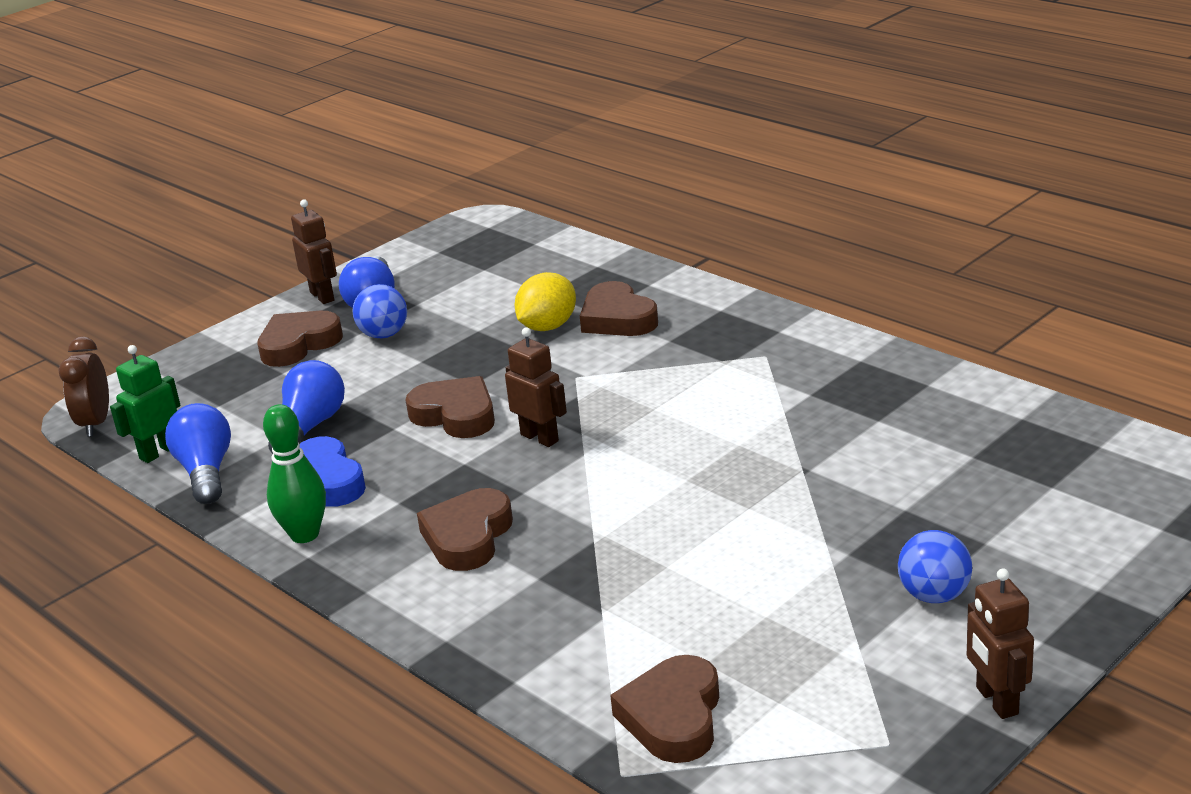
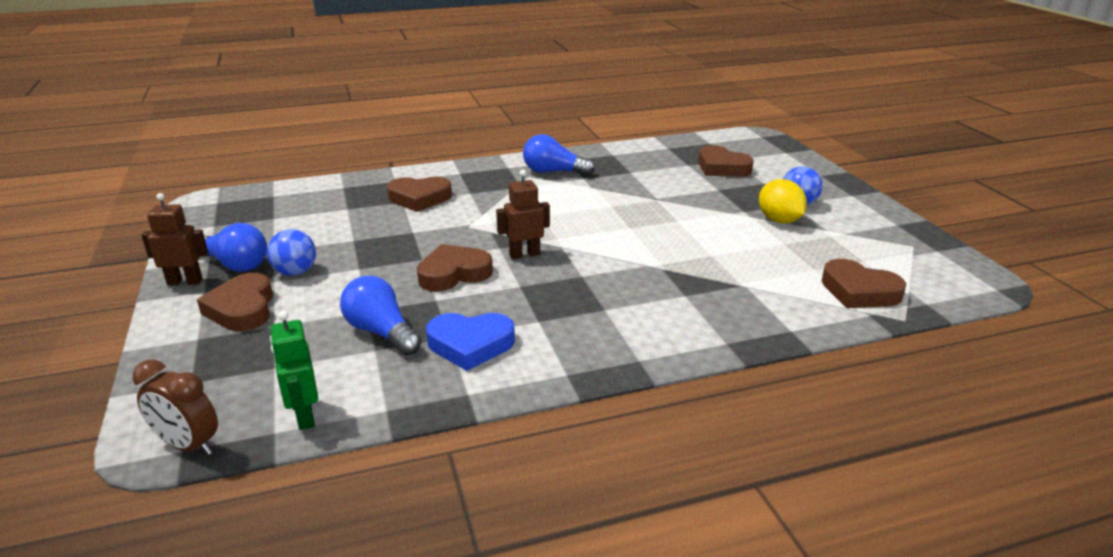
camera: 65 degrees left, 0 degrees up
(206, 472) = (376, 397): blue light bulb -> blue light bulb (553, 172)
(305, 535) = (535, 369): green bowling pin -> none
(467, 537) = (613, 306): brown heart -> brown heart (722, 167)
(548, 326) = (391, 219): yellow lemon -> yellow lemon (779, 220)
(996, 701) = (892, 216): brown robot -> none

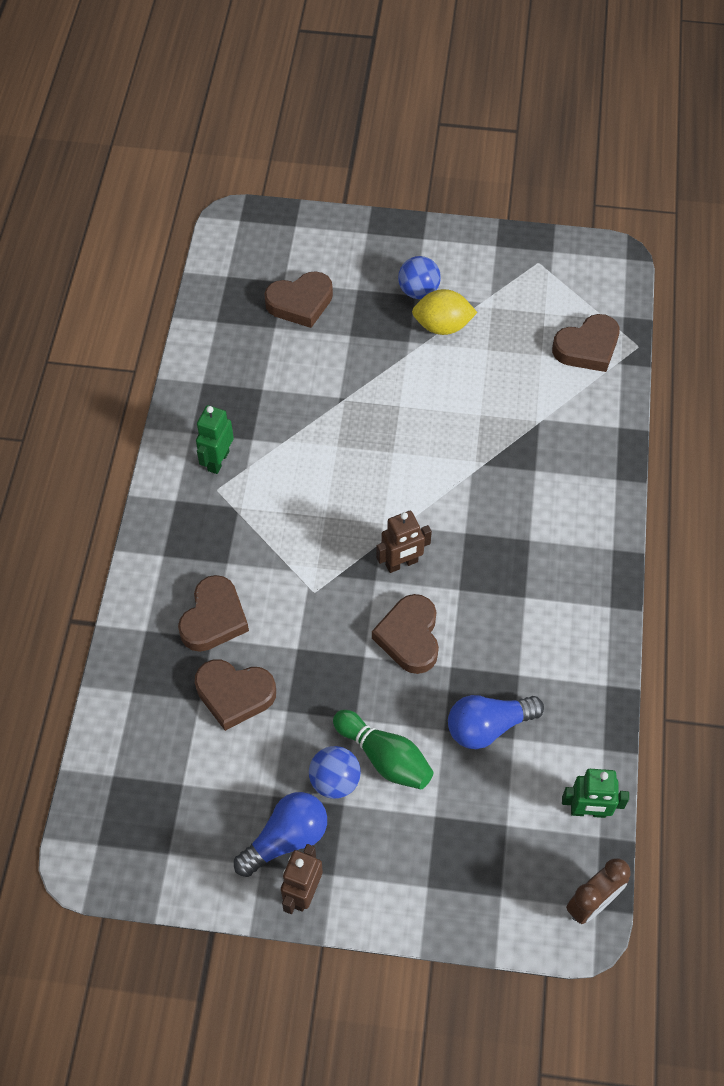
camera: 65 degrees left, 30 degrees up
(242, 309) = (389, 841): brown heart -> brown heart (234, 694)
(326, 289) = (385, 757): none -> green bowling pin
(470, 345) = (539, 661): blue heart -> none
(524, 254) = (401, 563): brown robot -> brown robot turned 120 degrees counterclockwise
(553, 172) = (218, 460): blue light bulb -> green robot

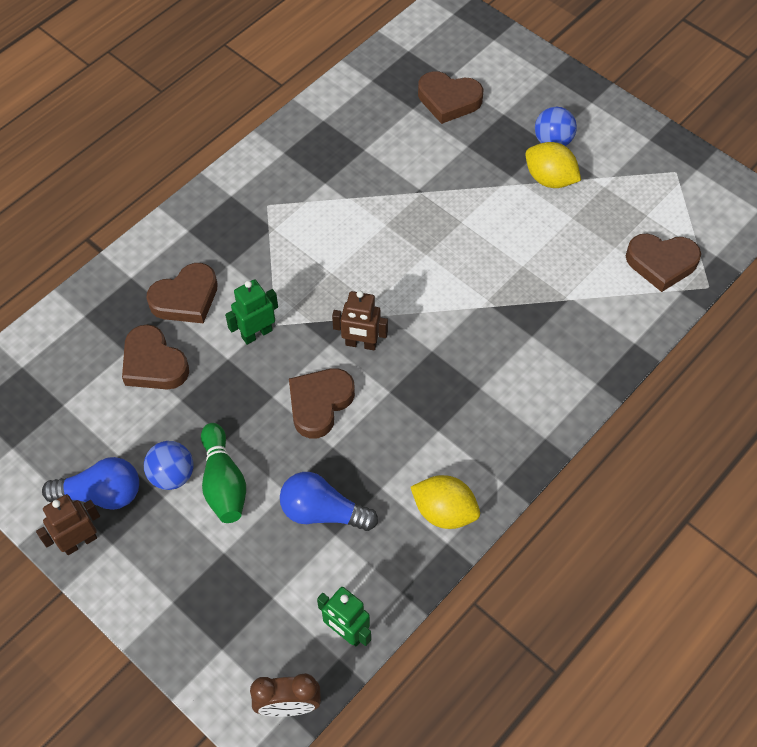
camera: 35 degrees right, 0 degrees up
(218, 460) = (286, 184): green robot -> green robot (256, 333)
(584, 661) = (444, 511): none -> yellow lemon

